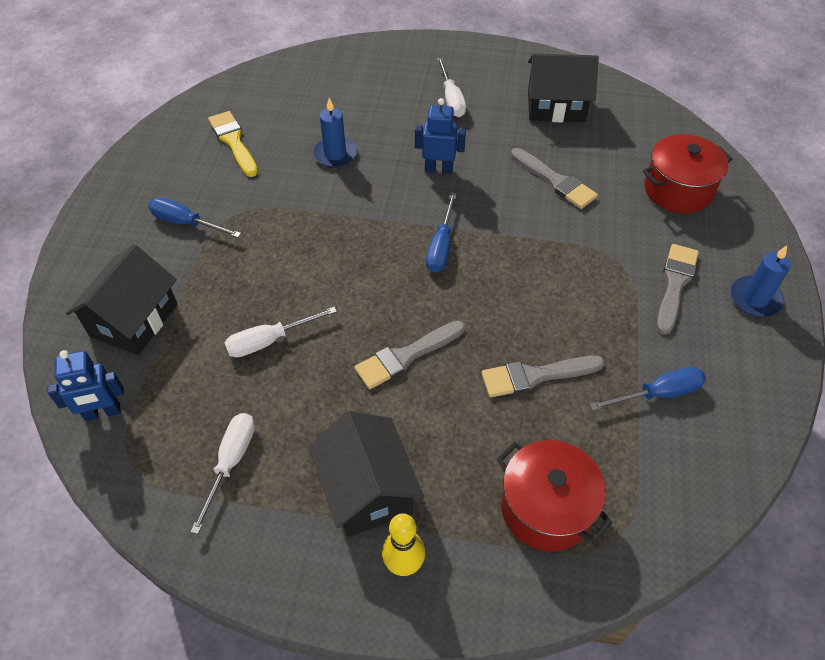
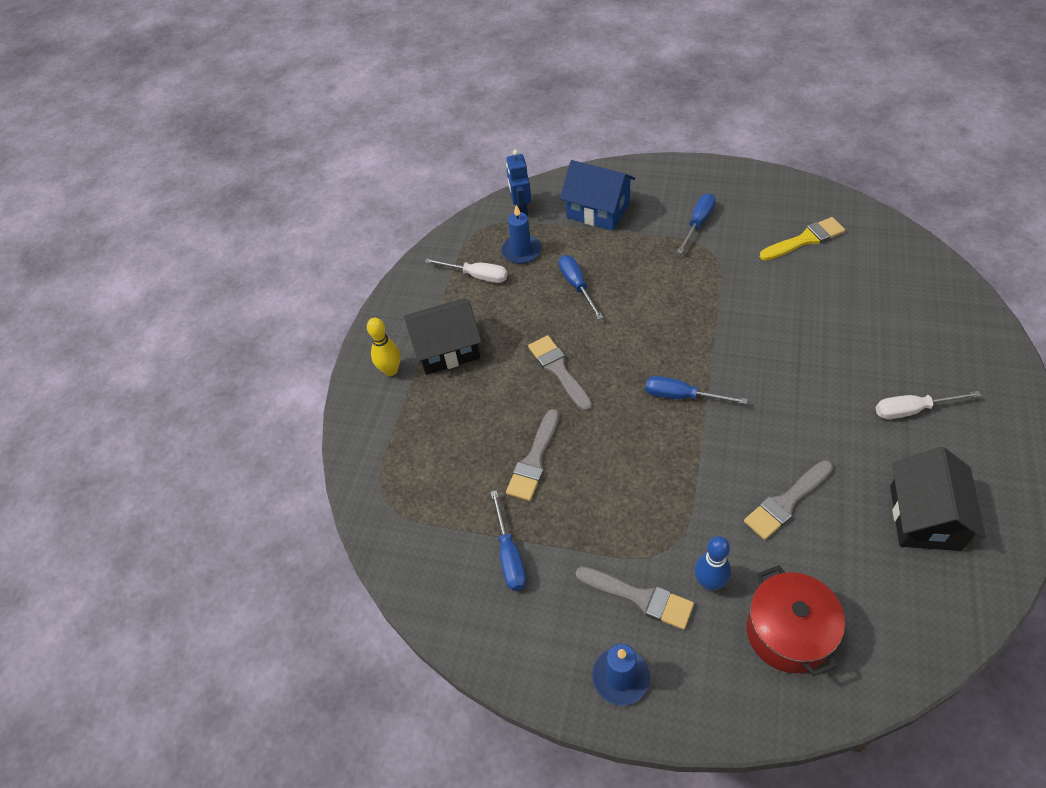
camera: 100 degrees right, 0 degrees up
(134, 320) = (598, 210): black house -> blue house
(269, 341) = (577, 286): white screwdriver -> blue screwdriver
(335, 154) = (800, 313): blue candle -> blue candle (521, 251)
(438, 169) = (790, 396): blue robot -> none
(535, 376) = (534, 460): grey brush -> grey brush turned 150 degrees counterclockwise
(546, 508) = (417, 456): red pot -> none
(646, 235) = (709, 582): none -> blue bowling pin

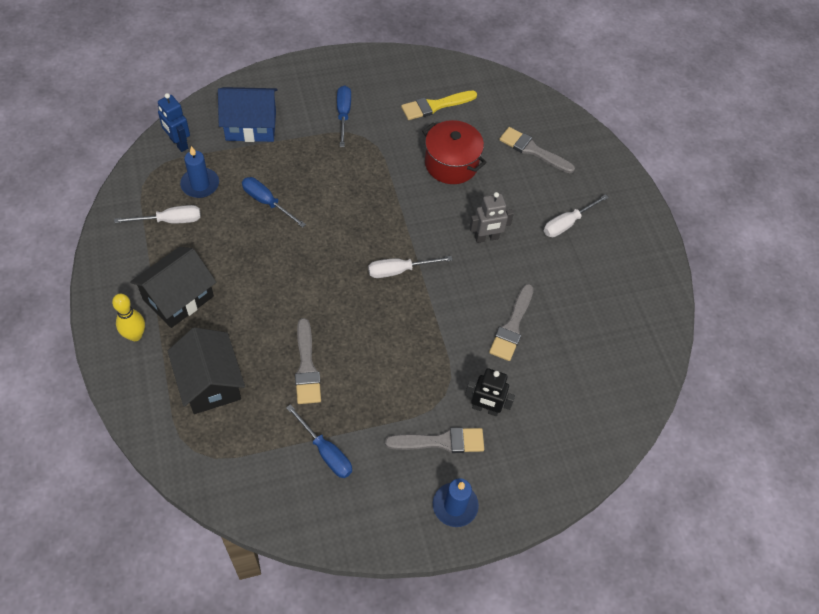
camera: 40 degrees left, 5 degrees up
(559, 370) = (288, 283): grey brush -> grey brush (532, 150)
(682, 396) = (399, 270): blue screwdriver -> white screwdriver
(709, 582) = (485, 408): blue bowling pin -> black robot
(788, 632) = (553, 421): red pot -> red pot (451, 164)
(801, 394) = (486, 238): none -> grey robot
(805, 239) = (435, 106): yellow brush -> yellow brush turned 150 degrees counterclockwise
(925, 517) = (606, 301): black house -> black house (210, 382)

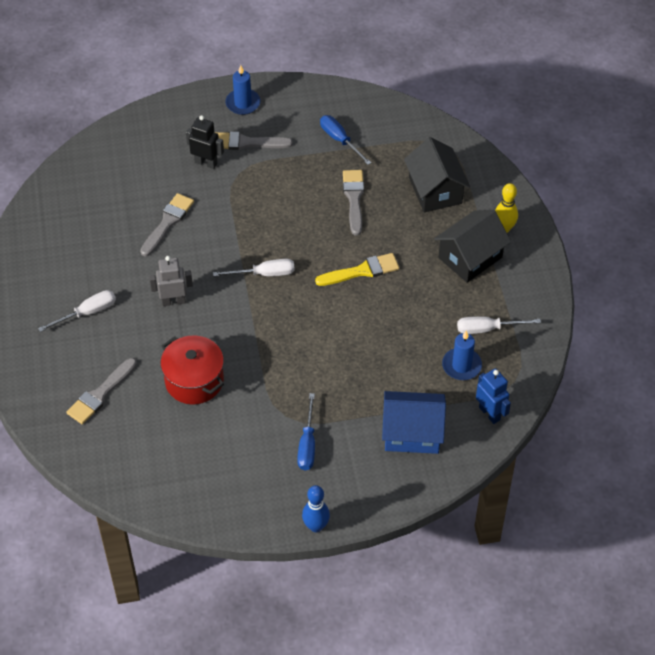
camera: 170 degrees left, 5 degrees down
(267, 202) = (392, 344): blue screwdriver -> none
(332, 57) = (316, 526): none -> blue bowling pin
(435, 106) = (200, 453): yellow brush -> yellow brush (362, 271)
(532, 150) = (100, 394): grey brush -> grey brush turned 90 degrees clockwise

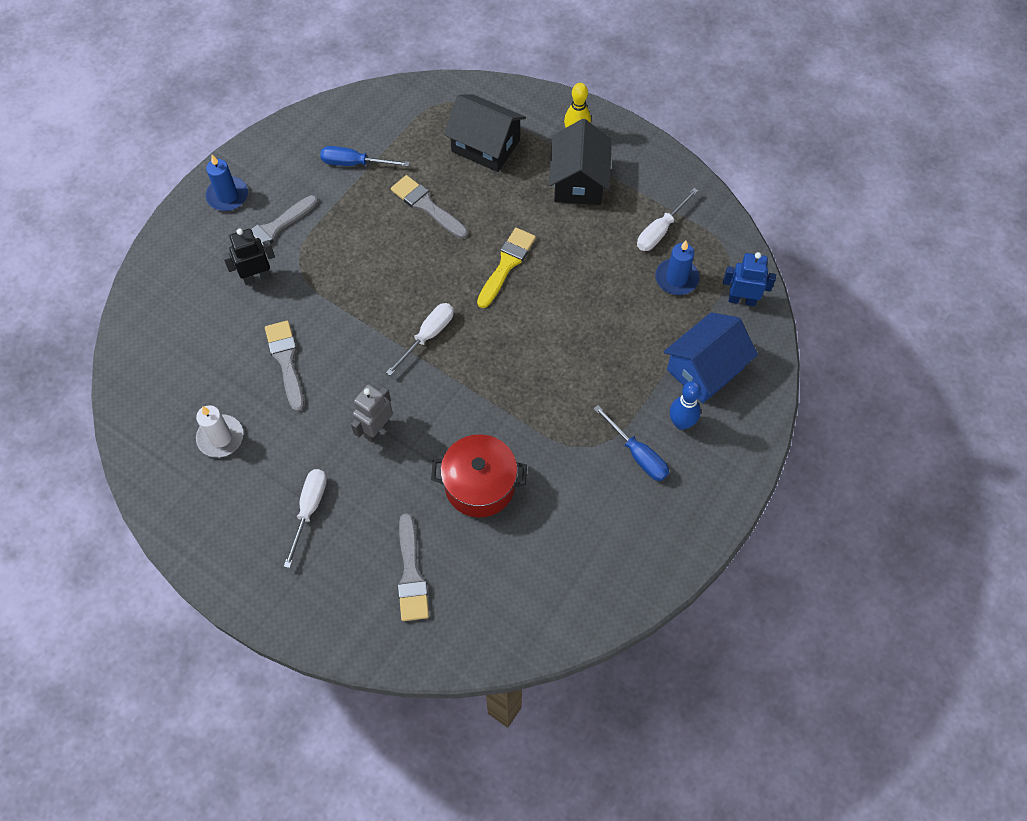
camera: 45 degrees left, 10 degrees up
(85, 235) = (220, 437): none -> white candle
(316, 526) = (725, 518): blue bowling pin -> blue bowling pin (681, 423)

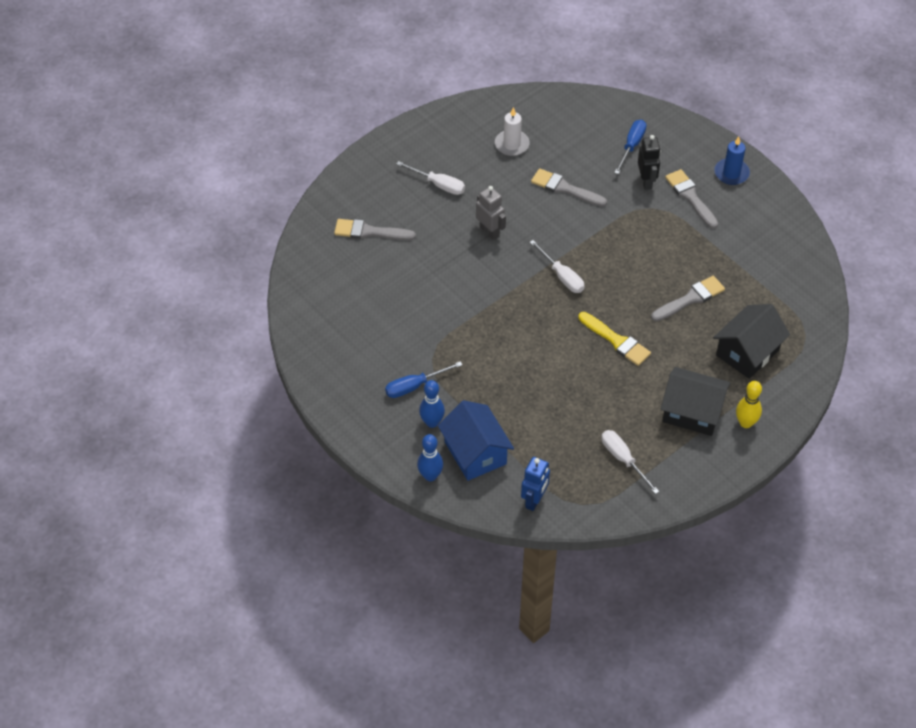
camera: 105 degrees right, 10 degrees down
(286, 361) = (565, 188): grey brush -> grey brush turned 150 degrees counterclockwise
(354, 163) = (747, 258): blue screwdriver -> blue screwdriver (631, 146)
(480, 485) = (423, 283): red pot -> none
(676, 278) = (569, 457): blue candle -> none
(752, 406) = (430, 476): none -> blue bowling pin

